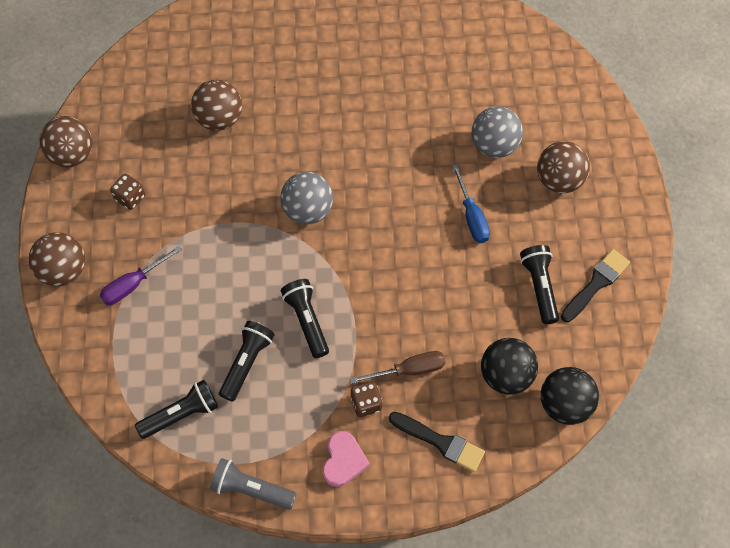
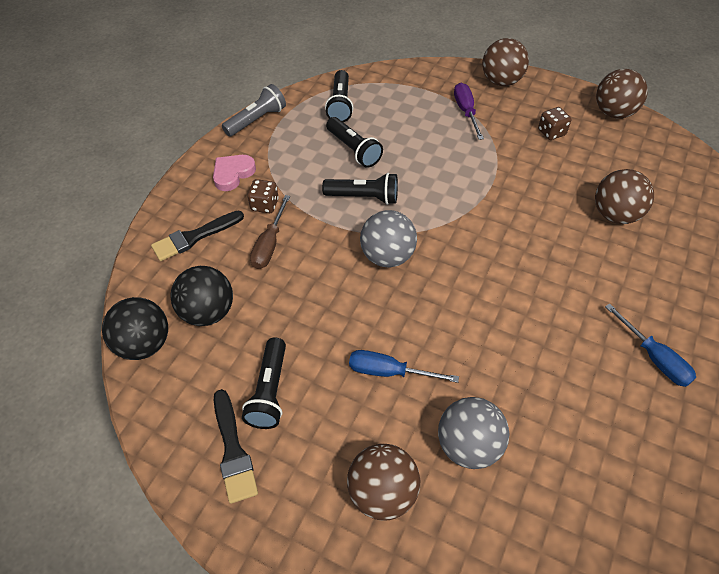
camera: 120 degrees right, 10 degrees down
(308, 210) = (474, 240): grey ball -> grey ball (387, 256)
(343, 461) = (233, 174): pink heart -> pink heart turned 90 degrees clockwise
(354, 62) = (654, 357): none -> blue screwdriver
(539, 287) = (269, 391): black flashlight -> black flashlight turned 75 degrees clockwise

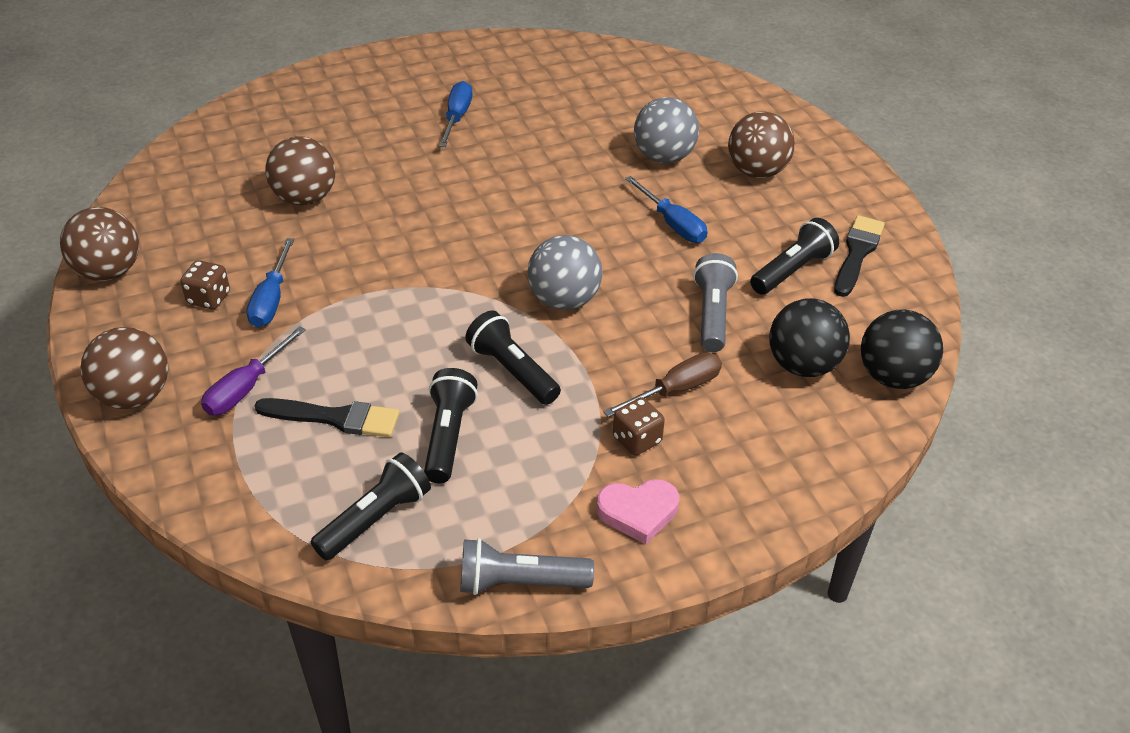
camera: 140 degrees left, 10 degrees down
(194, 237) = (759, 456): black brush -> black brush (335, 418)
(292, 310) = (712, 314): none -> grey flashlight
(525, 151) = (271, 299): none -> blue screwdriver

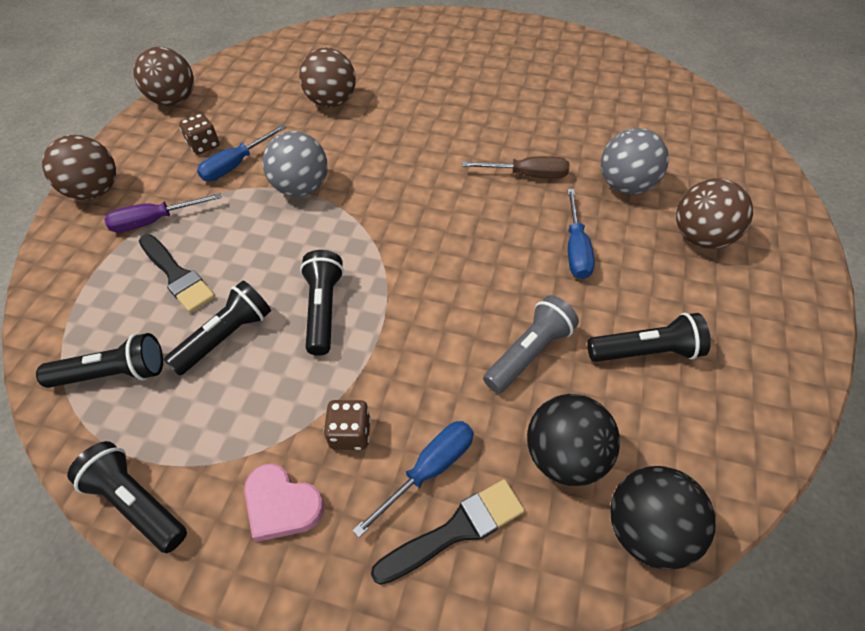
camera: 40 degrees right, 10 degrees up
(457, 117) = (492, 85): blue screwdriver -> blue screwdriver (429, 470)
(519, 582) = (137, 502): grey flashlight -> black flashlight
(564, 300) = (421, 270): grey ball -> grey ball (301, 188)
(675, 390) = (427, 406): brown screwdriver -> brown screwdriver (527, 175)
(857, 253) = (731, 369): black brush -> black brush (455, 530)

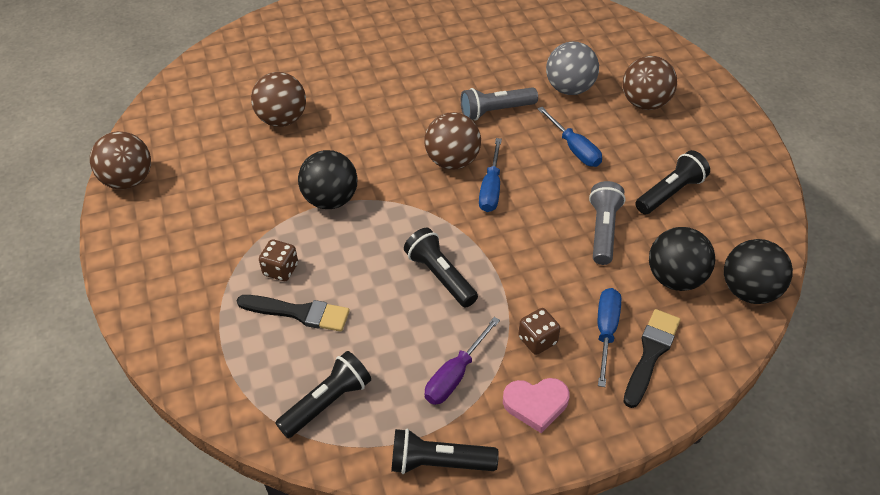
camera: 35 degrees left, 5 degrees down
(95, 191) = (144, 289): brown ball -> brown ball (452, 161)
(155, 221) = (231, 284): purple screwdriver -> purple screwdriver (455, 375)
(204, 145) = (204, 205): brown dice -> brown dice (280, 270)
(226, 337) = (387, 332): black flashlight -> none
(236, 165) = (253, 208): blue screwdriver -> blue screwdriver (491, 188)
(301, 188) = (330, 200): grey ball -> black ball
(527, 175) = (495, 111): brown screwdriver -> grey flashlight

